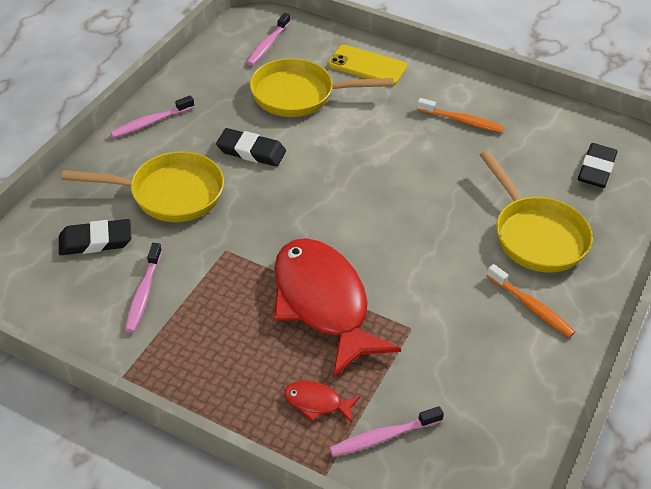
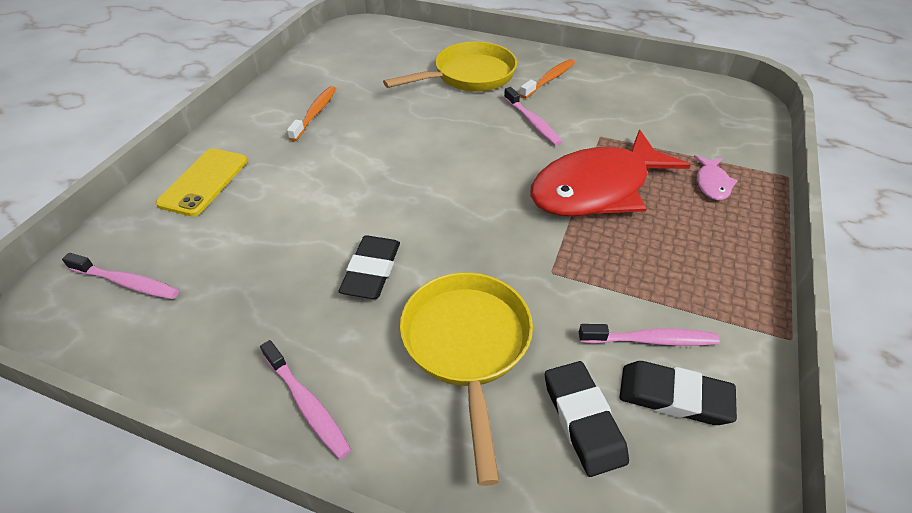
camera: 95 degrees left, 0 degrees up
(299, 95) = (256, 237): yellow pan -> none
(317, 402) = (712, 183): red fish -> pink fish
(383, 437) = (720, 146): pink toothbrush -> pink toothbrush (532, 122)
(596, 169) = (382, 48): black eraser -> black eraser (674, 396)

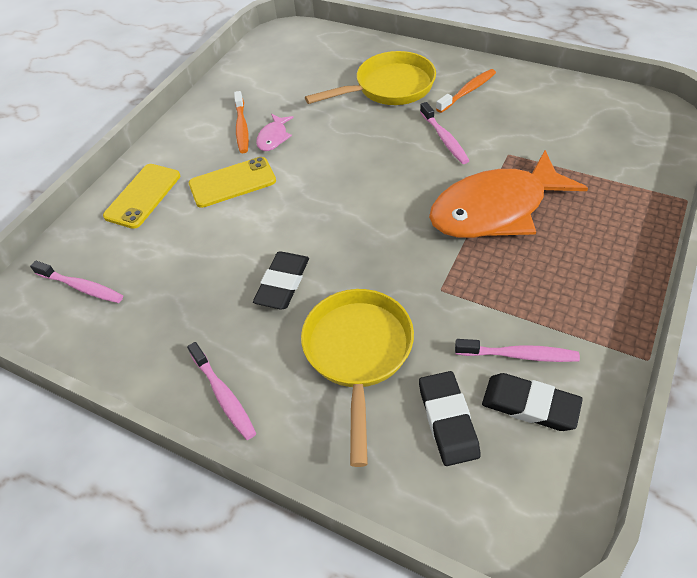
camera: 10 degrees right, 5 degrees up
(307, 167) = (232, 182): none -> yellow phone
(315, 113) = (242, 128): orange toothbrush -> orange toothbrush turned 150 degrees clockwise
(597, 188) = (495, 209): red fish -> orange fish
(712, 183) = (608, 206): pink fish -> pink fish (273, 137)

